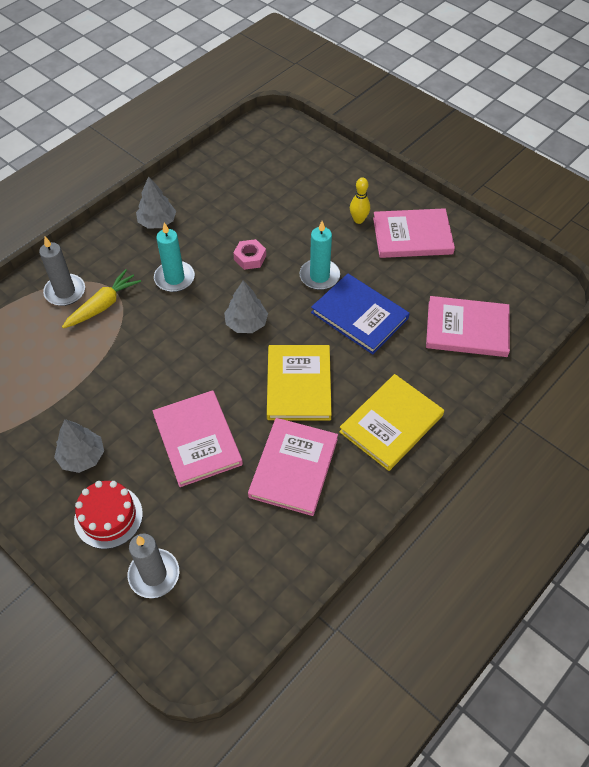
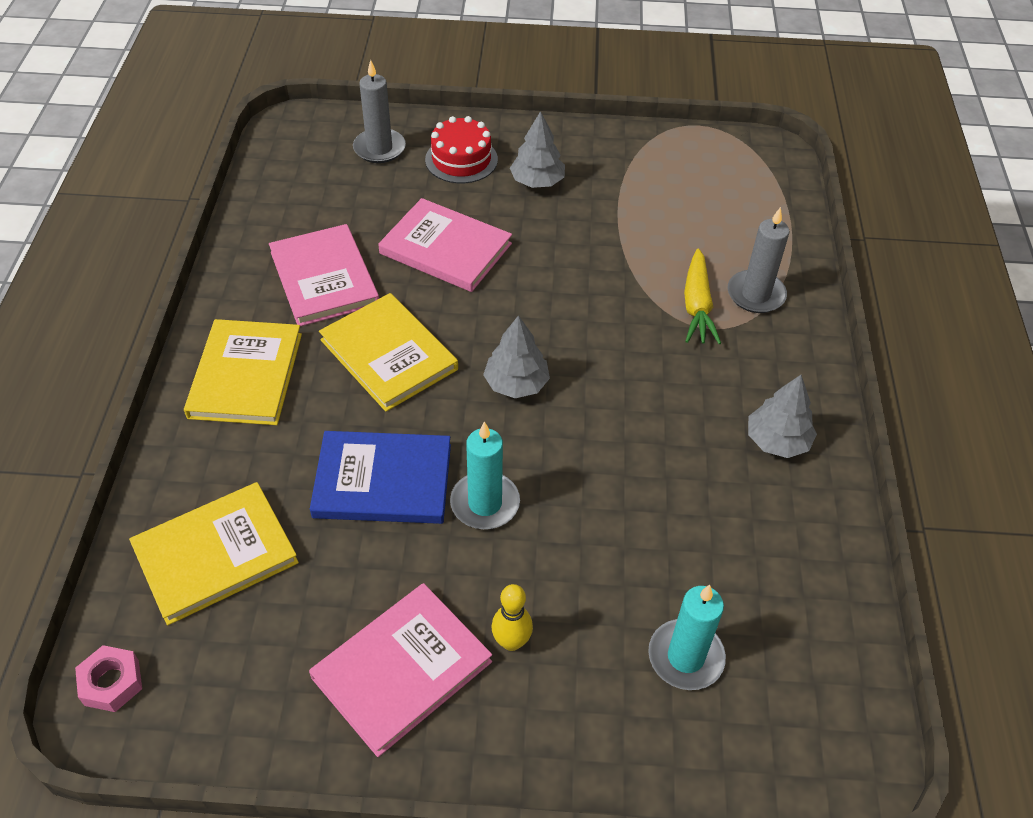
camera: 140 degrees right, 5 degrees down
(174, 278) = (661, 383): turquoise candle -> turquoise candle (685, 657)
(250, 258) = (603, 469): pink nut -> pink nut (112, 682)
(467, 329) = (215, 555): pink book -> yellow book

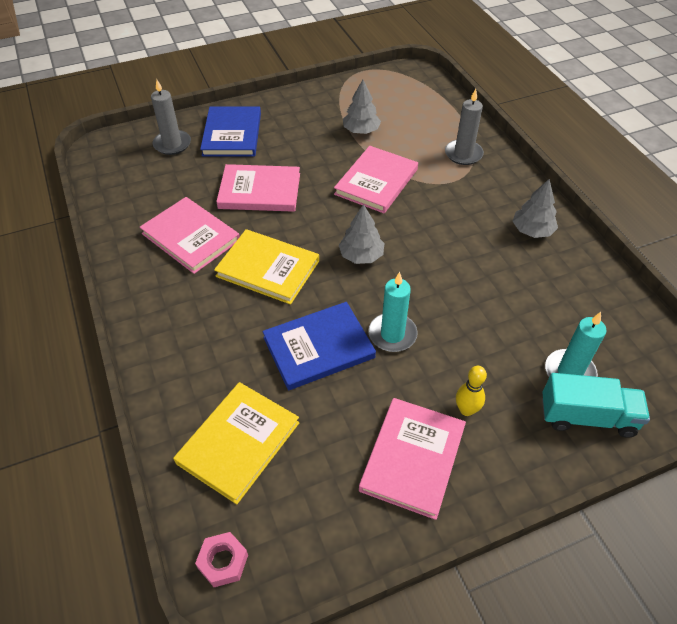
camera: 25 degrees left, 0 degrees up
(246, 375) = (178, 318): yellow book -> none
(461, 159) = (232, 134): red cake -> blue book
(537, 181) = (290, 132): grey tree -> grey tree (361, 131)
(605, 290) = (376, 182): none -> pink book
(666, 726) = (587, 417): none -> turquoise truck
(697, 305) = (435, 172): yellow carrot -> none

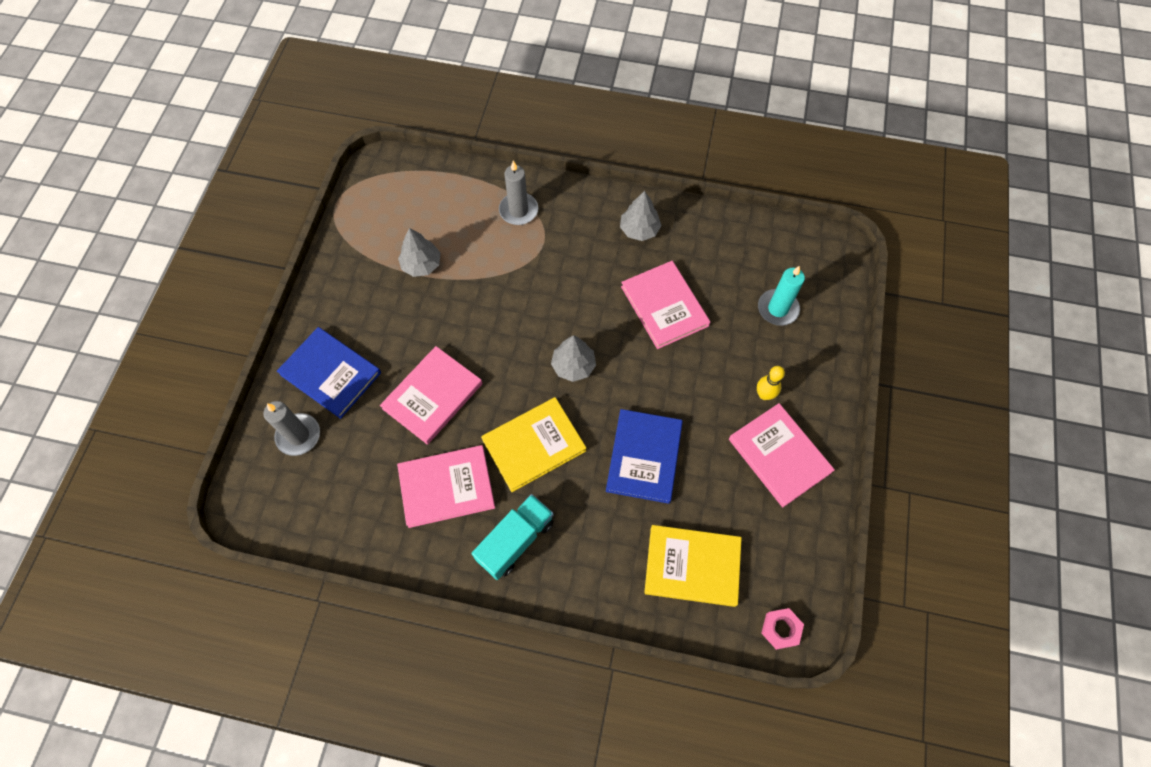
camera: 55 degrees left, 15 degrees up
(238, 442) = (692, 566): yellow book -> yellow book turned 60 degrees counterclockwise
(376, 182) = (497, 297): pink book -> pink book (664, 306)
(392, 334) = (668, 397): turquoise candle -> none
(587, 417) = (816, 326): turquoise truck -> turquoise truck (515, 540)

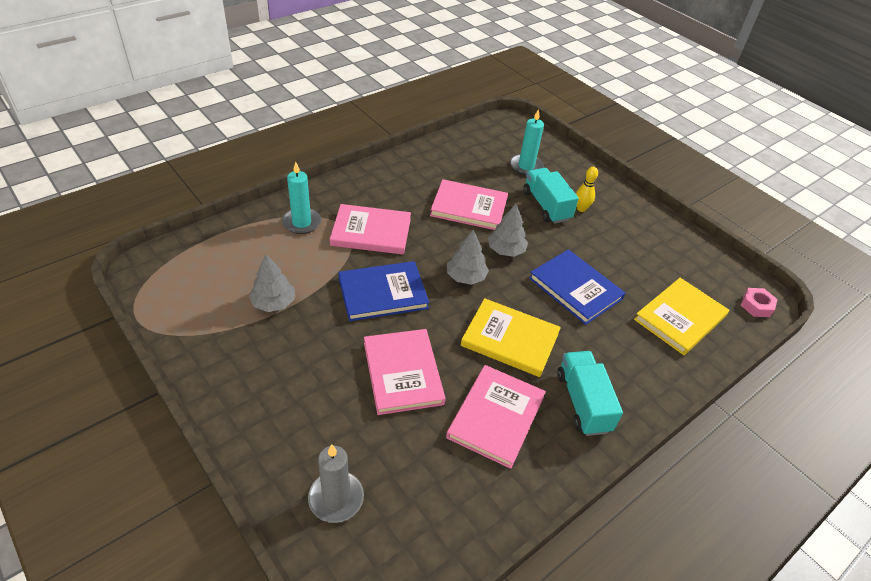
camera: 55 degrees left, 20 degrees down
(330, 373) = (300, 431): blue book -> blue book (383, 293)
(518, 210) = (301, 223): grey candle -> turquoise candle
(534, 445) = (510, 339): yellow book -> yellow book turned 75 degrees counterclockwise
(639, 229) = (396, 181): grey tree -> grey tree (506, 250)
(735, 363) = (546, 206): none -> turquoise truck
(779, 456) = (631, 230): pink book -> pink book (371, 232)

